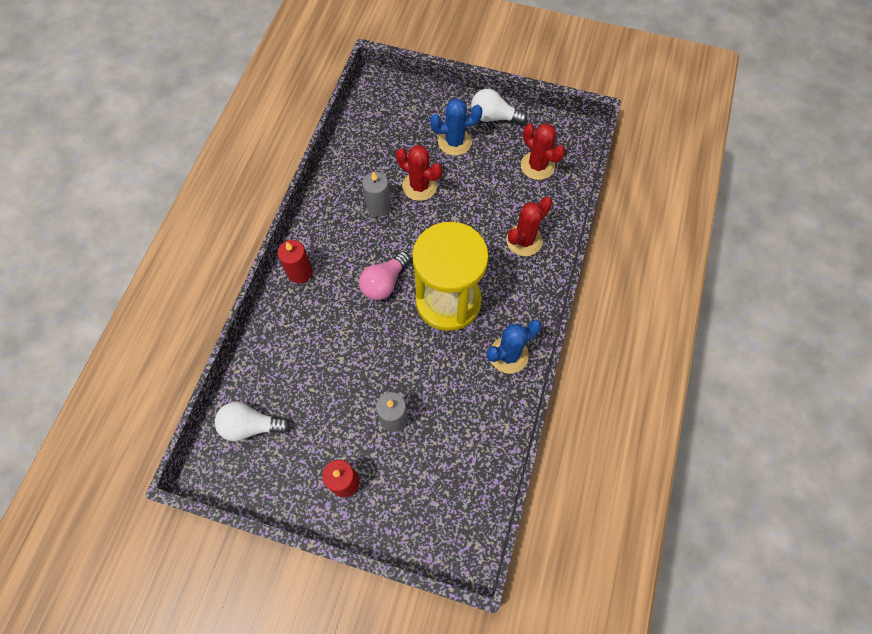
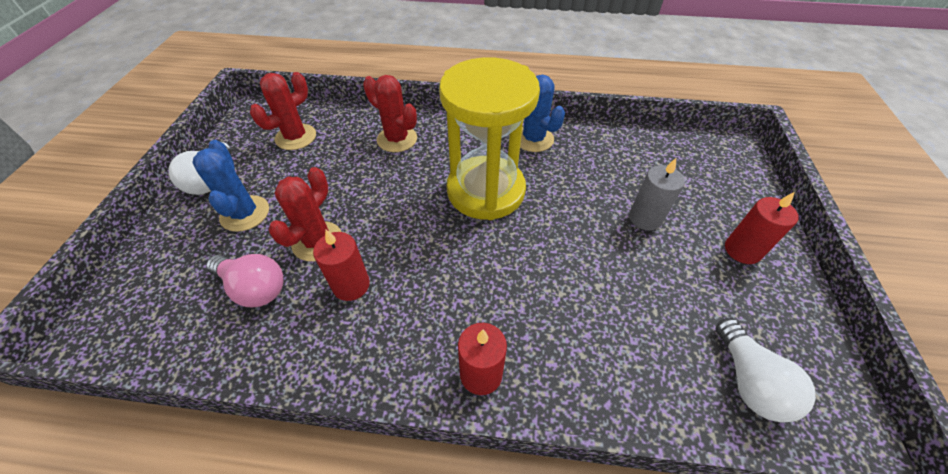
camera: 100 degrees left, 15 degrees down
(378, 206) = (351, 285): grey candle -> red candle
(384, 283) = (475, 256): pink light bulb -> pink light bulb (254, 288)

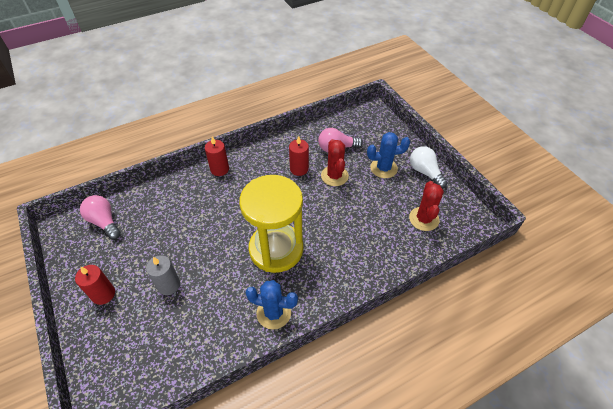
camera: 145 degrees right, 0 degrees up
(245, 213) = (383, 168): blue cactus -> blue cactus turned 45 degrees counterclockwise
(397, 139) = (364, 254): red cactus -> none
(748, 381) = (104, 222): white light bulb -> pink light bulb

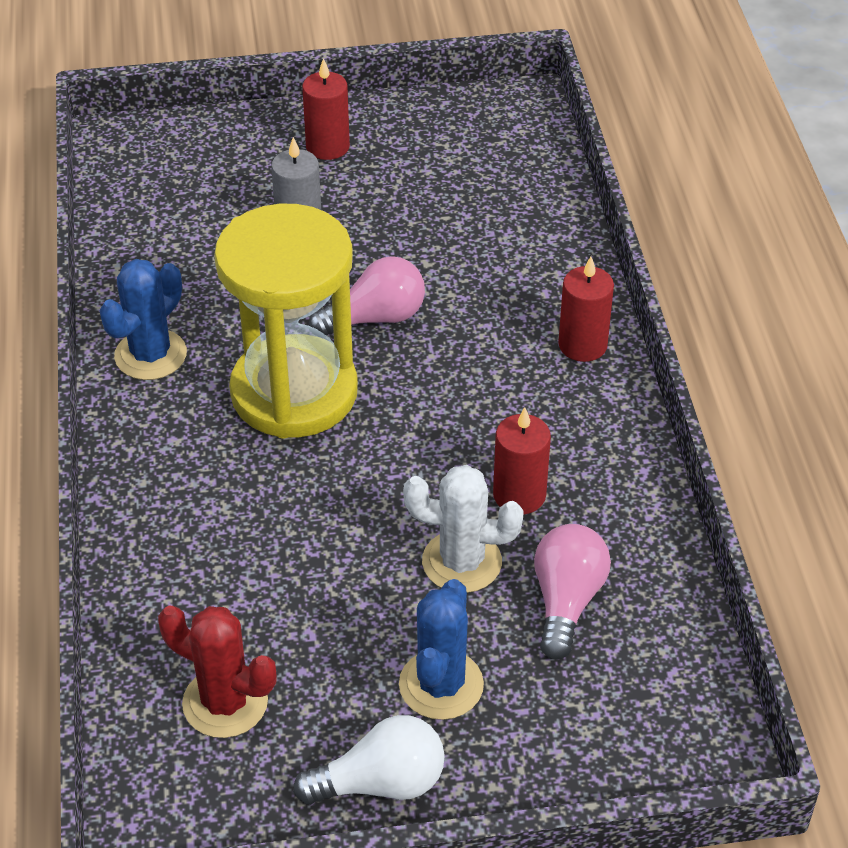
camera: 110 degrees right, 5 degrees down
(104, 222) = (502, 156): pink light bulb -> pink light bulb (375, 318)
(334, 176) = (462, 562): red cactus -> white cactus

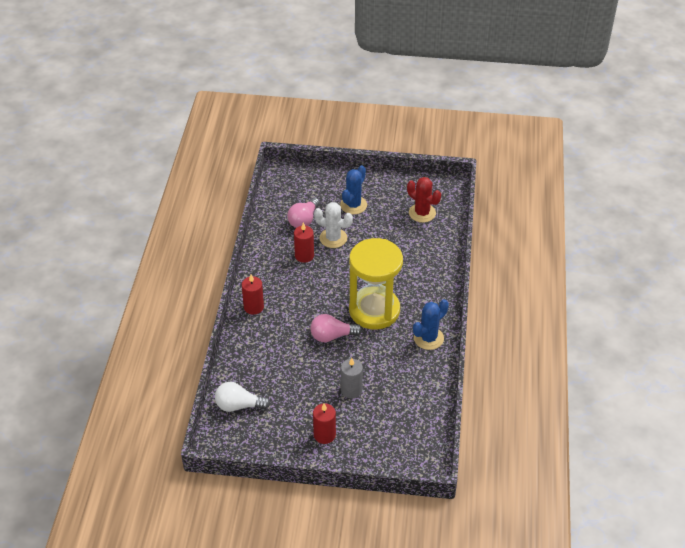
camera: 165 degrees left, 0 degrees up
(381, 783) = (380, 184): white light bulb -> white light bulb (239, 405)

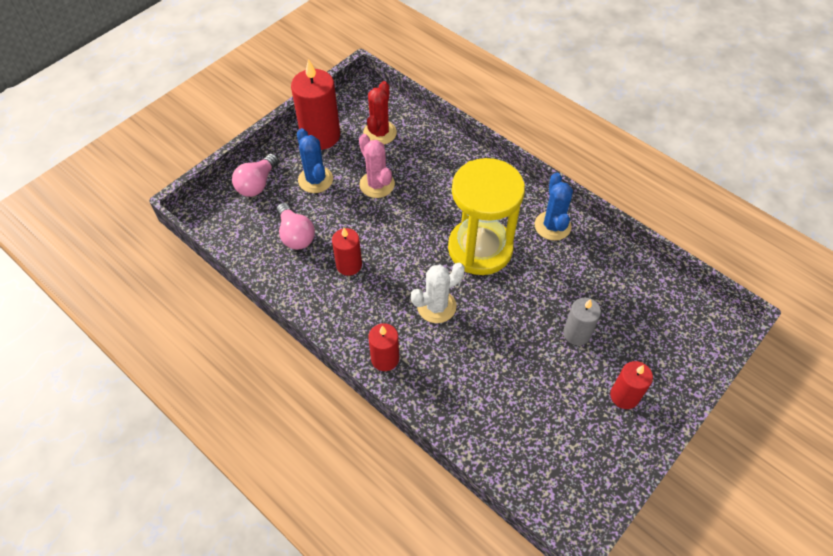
camera: 55 degrees left, 10 degrees up
(239, 405) = (525, 462): white light bulb -> none
(332, 336) = (487, 307): pink light bulb -> pink light bulb (257, 184)
(333, 238) = (347, 224): white cactus -> white cactus (436, 306)
(378, 235) = (377, 184): none -> pink cactus
(391, 187) = (320, 135): none -> red candle
(422, 213) = (380, 133): red cactus -> red cactus turned 60 degrees counterclockwise

